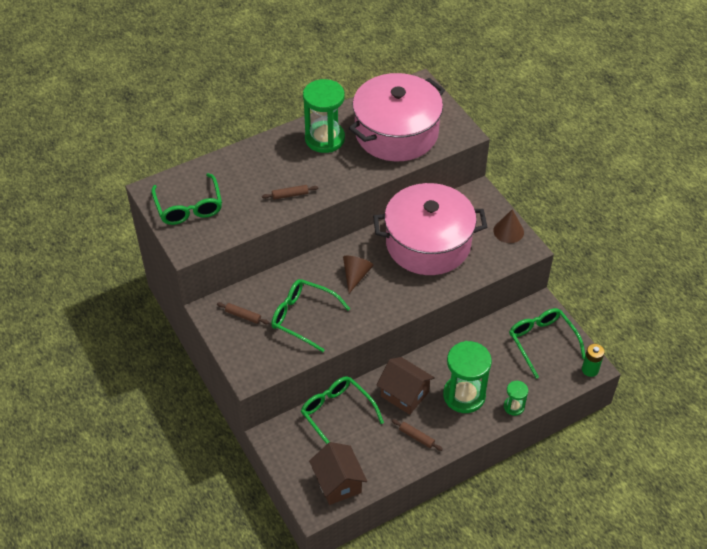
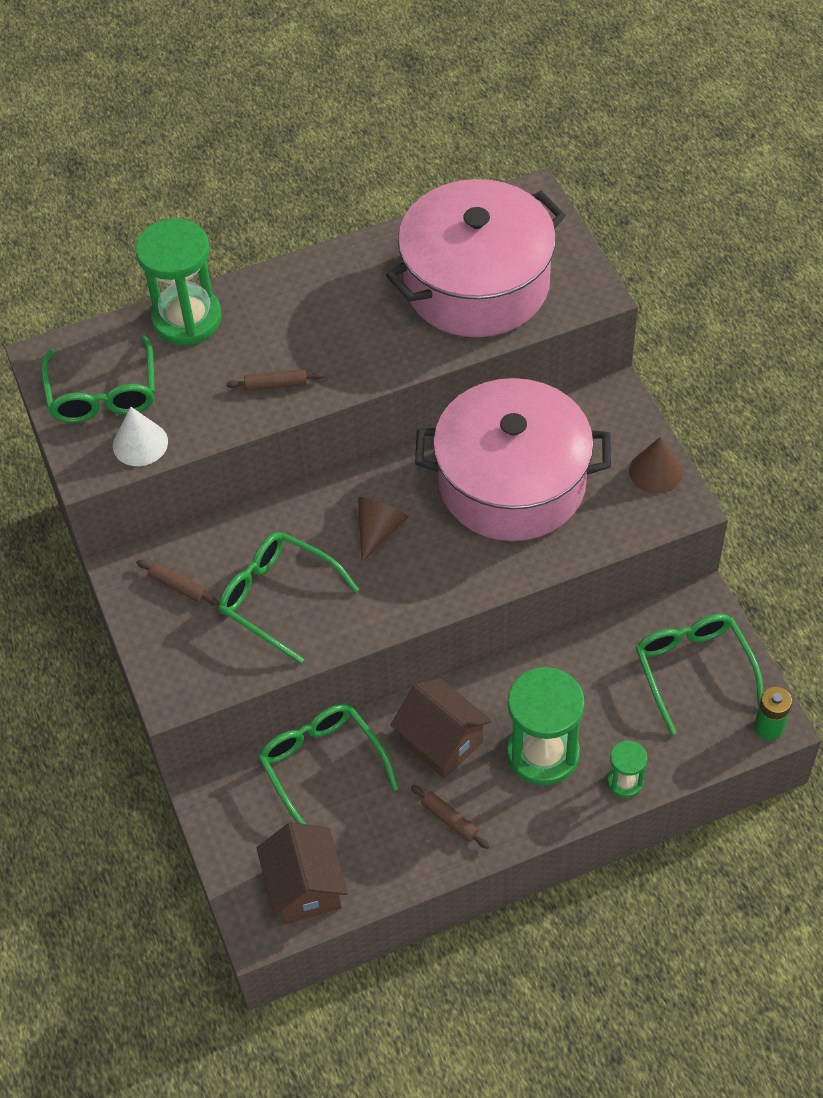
camera: 10 degrees right, 5 degrees up
(216, 233) = (140, 443): none -> white cone
(324, 139) = (352, 286): green hourglass -> green hourglass (187, 319)

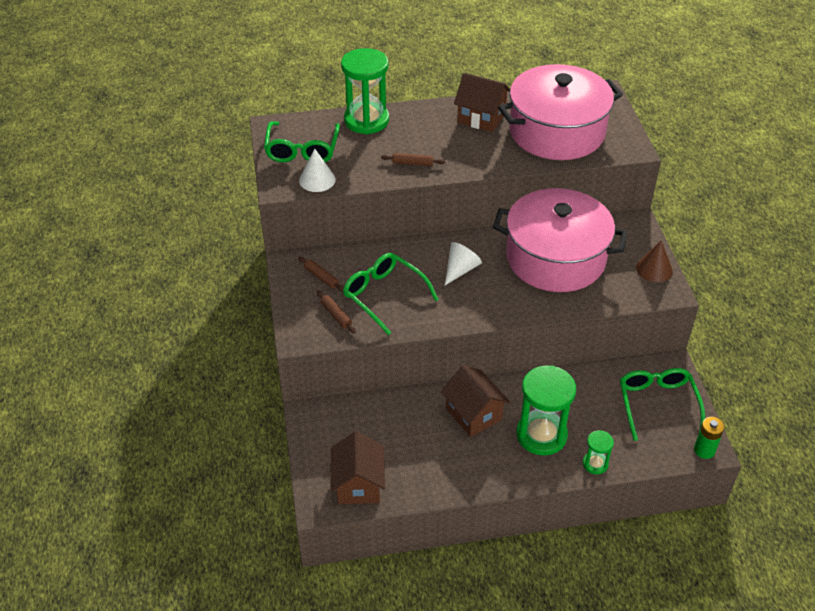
camera: 10 degrees right, 10 degrees down
(322, 765) = (389, 413): green glasses -> none
(359, 280) = (481, 118): none -> brown house
(379, 530) = (460, 269): brown cone -> white cone
(449, 820) = (467, 463): brown rolling pin -> brown rolling pin (336, 315)

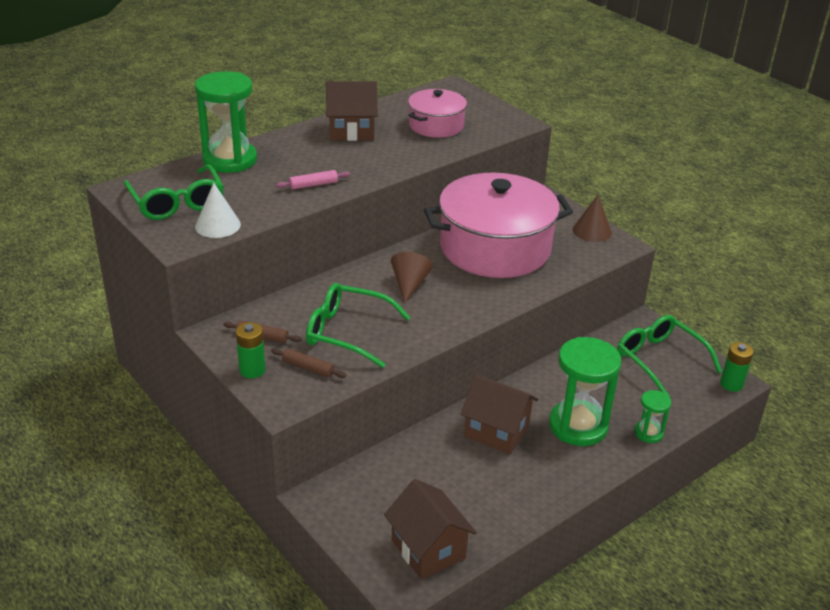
camera: 30 degrees left, 10 degrees down
(296, 303) = (252, 370): none -> green battery
(413, 163) = (313, 185): brown rolling pin -> pink rolling pin
(460, 269) = (409, 284): white cone -> brown cone
(556, 132) = (436, 125): pink pot -> pink pot, size x0.52

